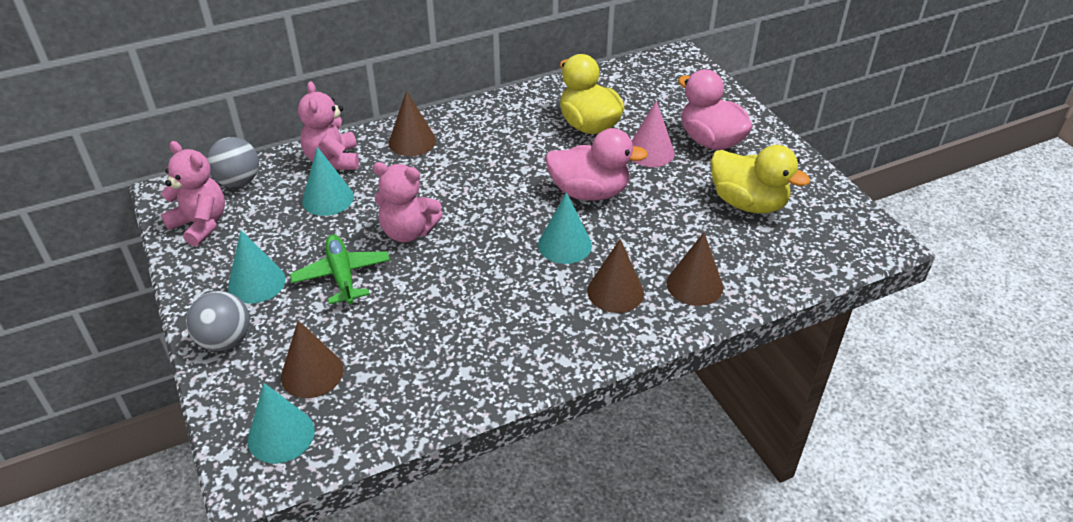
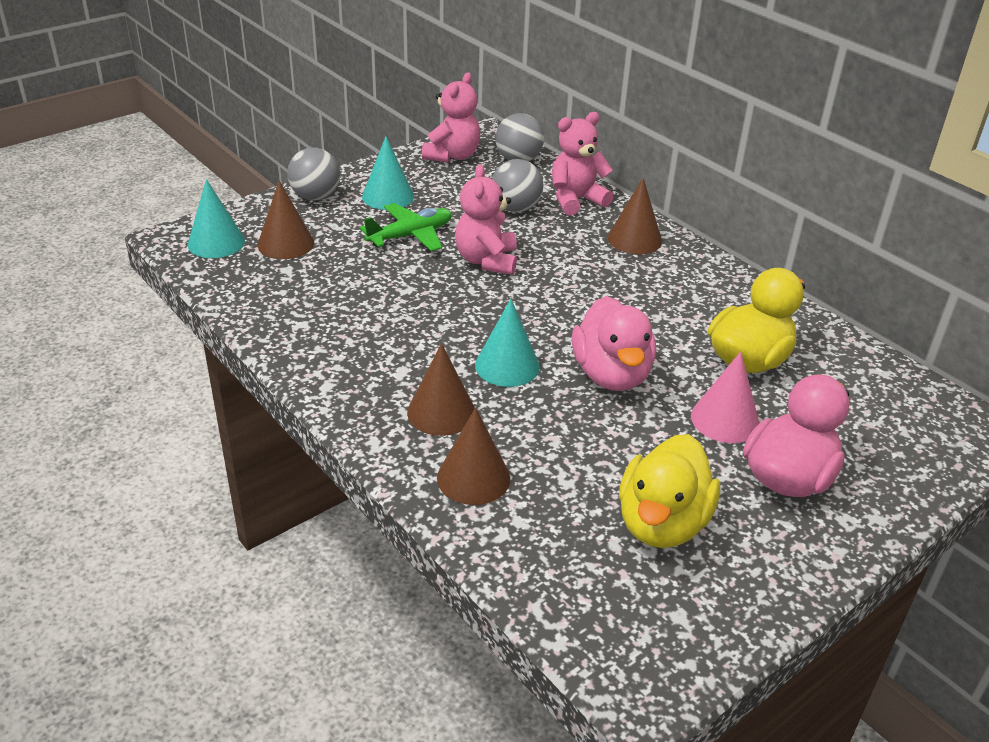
camera: 75 degrees right, 5 degrees down
(328, 199) = (516, 208): turquoise cone -> grey ball

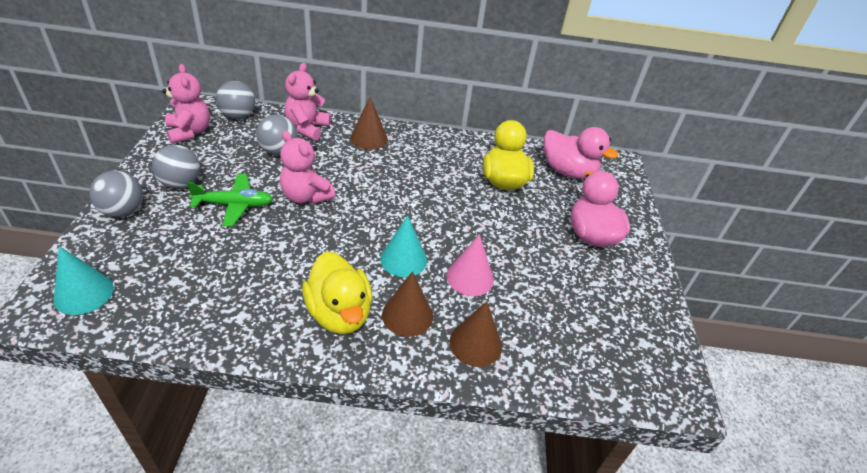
camera: 50 degrees left, 5 degrees up
(286, 243) = (147, 261): brown cone -> none
(388, 196) = (180, 183): turquoise cone -> grey ball
(410, 236) = (234, 205): green plane -> green plane turned 75 degrees clockwise
(611, 374) = (459, 229): pink duck -> pink duck (568, 171)
(662, 523) = (580, 299): yellow duck -> yellow duck (339, 313)
(725, 419) = (534, 221): pink cone -> pink cone (470, 277)

